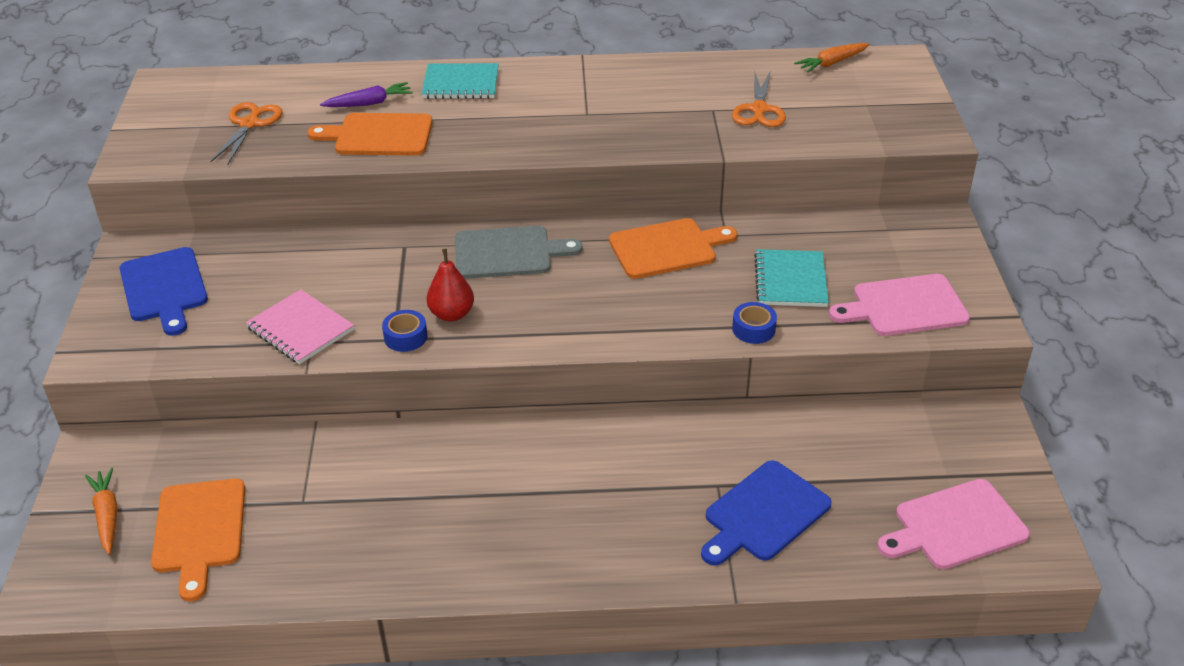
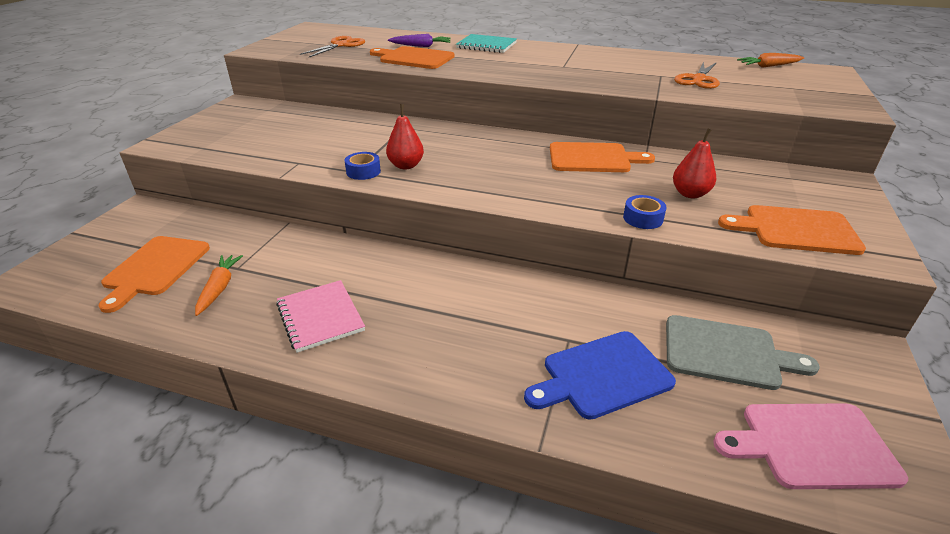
camera: 20 degrees right, 5 degrees down
(107, 515) = (110, 245): orange carrot -> orange carrot (219, 288)
(164, 288) = (238, 122): blue cutting board -> none
(300, 329) = (298, 155): pink notebook -> pink notebook (320, 317)
(508, 253) = (471, 141): grey cutting board -> grey cutting board (727, 353)
(790, 280) = (690, 194): turquoise notebook -> red pear
(904, 306) = (796, 230): pink cutting board -> orange cutting board

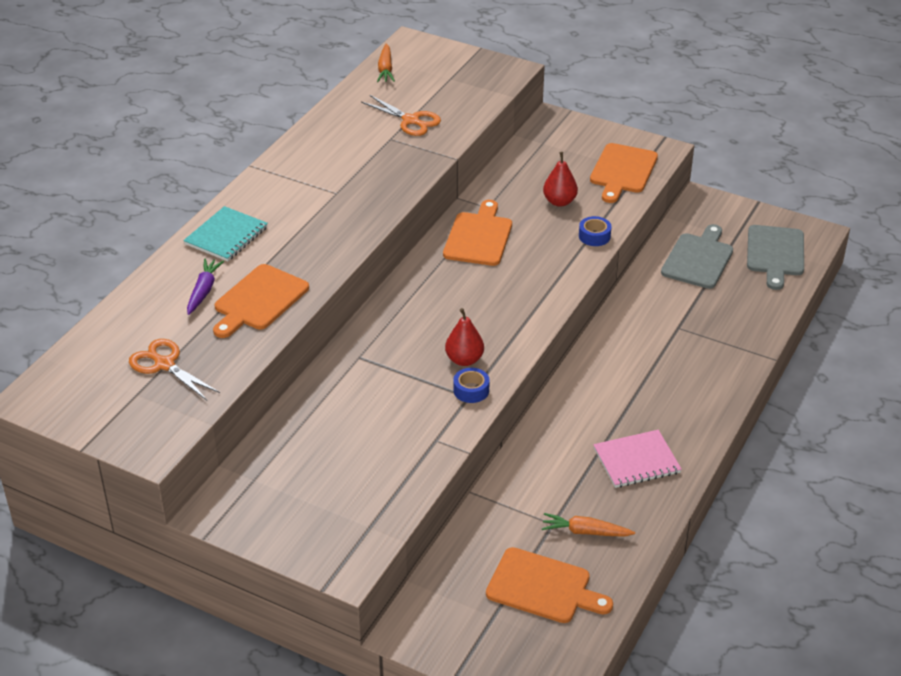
camera: 80 degrees left, 5 degrees up
(602, 376) = (715, 319): blue cutting board -> none
(811, 445) = (775, 254): pink cutting board -> grey cutting board

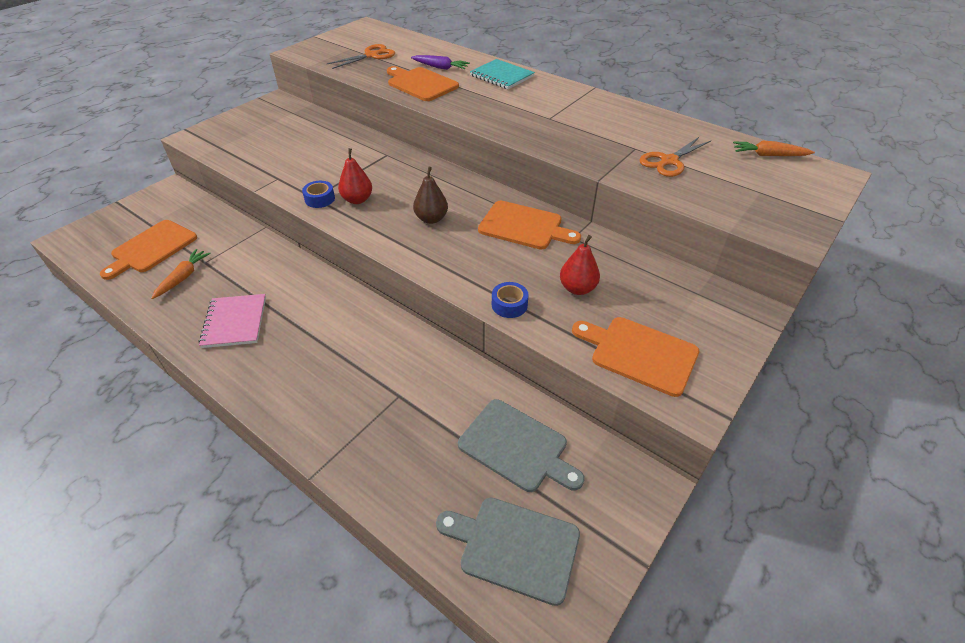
camera: 100 degrees right, 5 degrees up
(484, 299) = (431, 219): none -> brown pear

